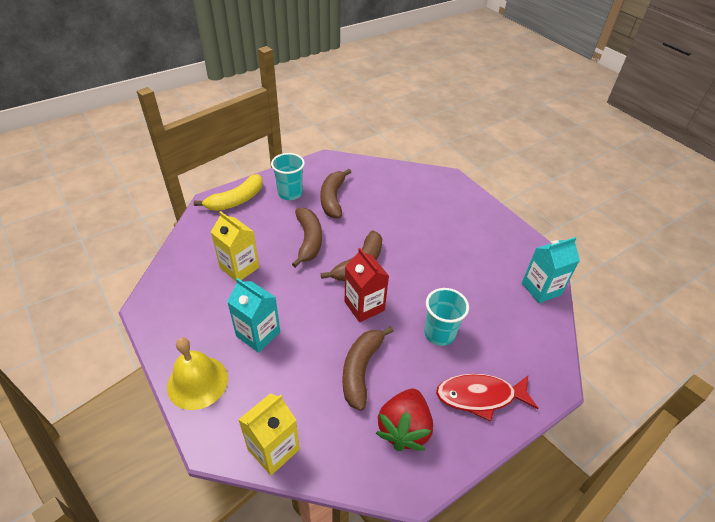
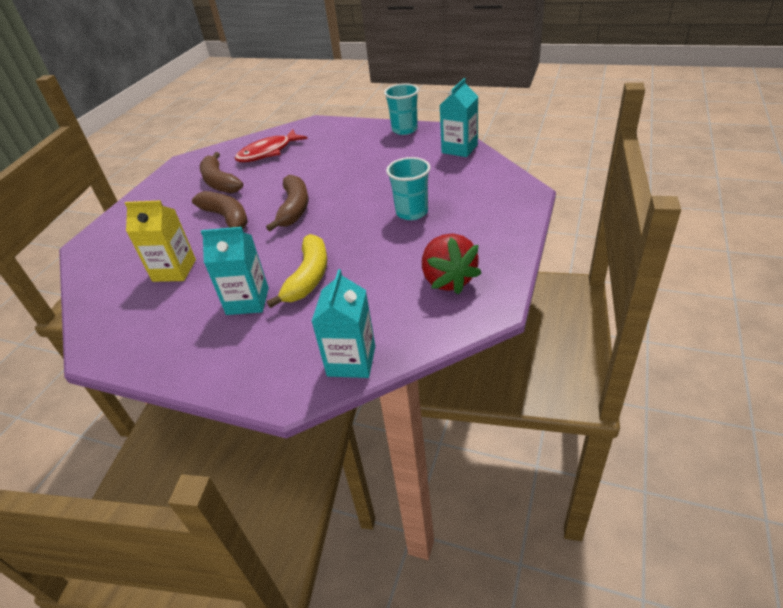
camera: 30 degrees left, 5 degrees down
(197, 382) = (221, 367): yellow bell -> none
(236, 200) = (115, 229): yellow banana -> yellow banana (308, 277)
(273, 449) = (351, 361): yellow carton -> turquoise carton
(290, 193) = (170, 198): turquoise cup -> turquoise cup (404, 129)
(361, 370) = (372, 268): brown banana -> none
(364, 306) = (329, 230): red carton -> none
(480, 396) = (484, 228): red fish -> red fish (268, 152)

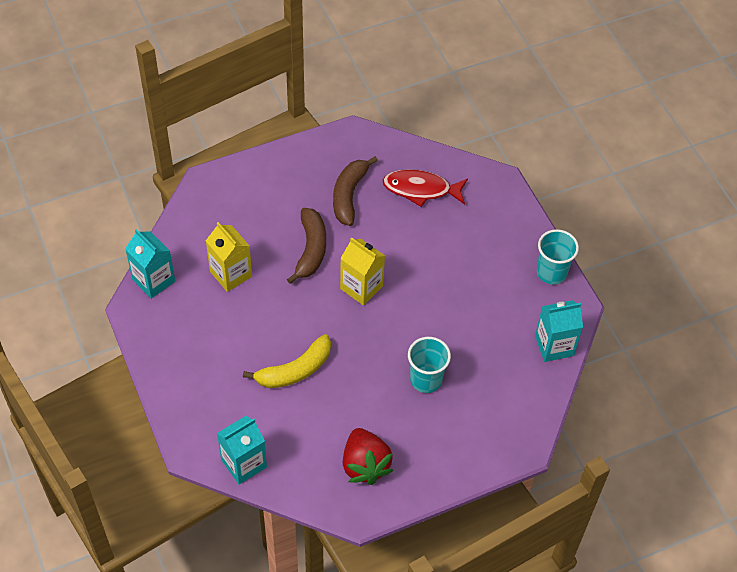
camera: 40 degrees right, 15 degrees up
(247, 301) = (242, 353): turquoise carton -> turquoise carton (153, 280)
(294, 208) = (361, 287): brown banana -> yellow carton
(448, 280) = (365, 465): red strawberry -> red strawberry turned 45 degrees counterclockwise

